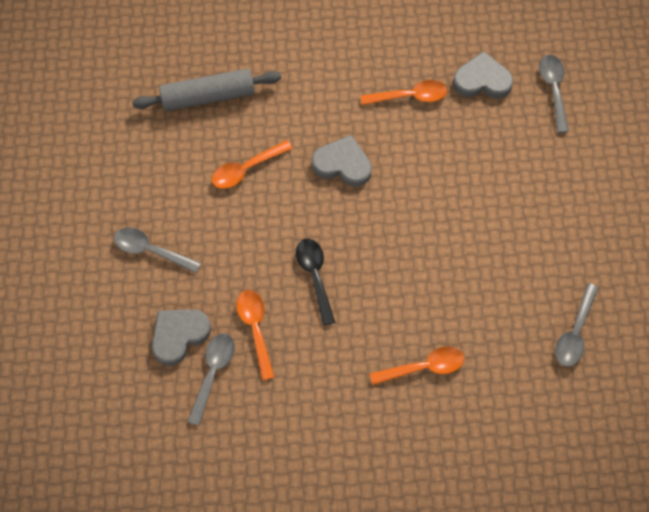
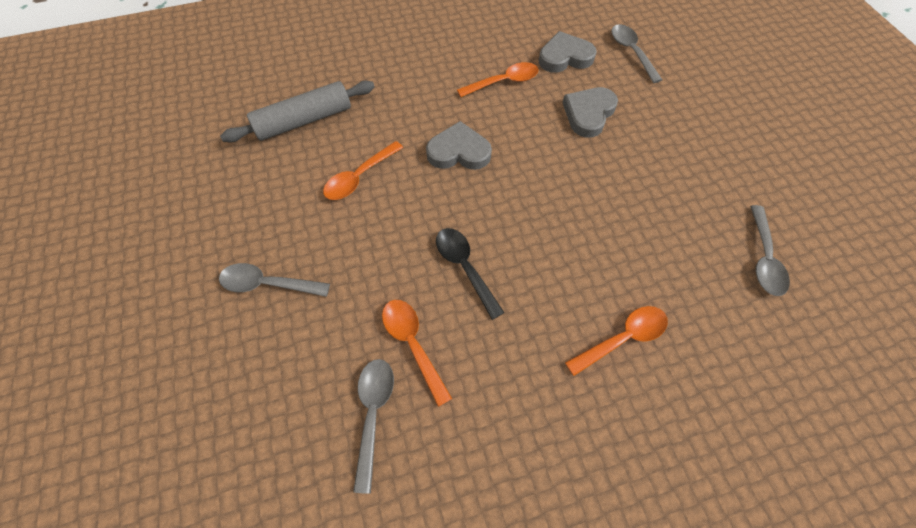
camera: 15 degrees left, 5 degrees down
(179, 335) = (320, 376): grey heart -> grey heart (588, 114)

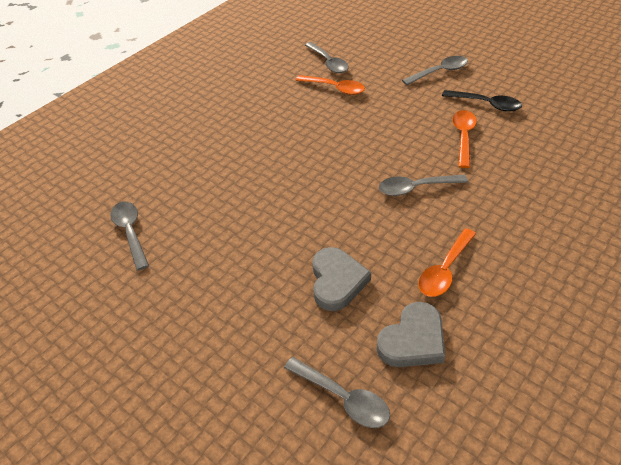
camera: 150 degrees right, 15 degrees down
(304, 120) = (555, 148): grey rolling pin -> none
(459, 152) = (416, 188): grey heart -> grey spoon
(465, 267) = (339, 128): black spoon -> black spoon (486, 104)
(622, 338) = (217, 142): orange spoon -> none

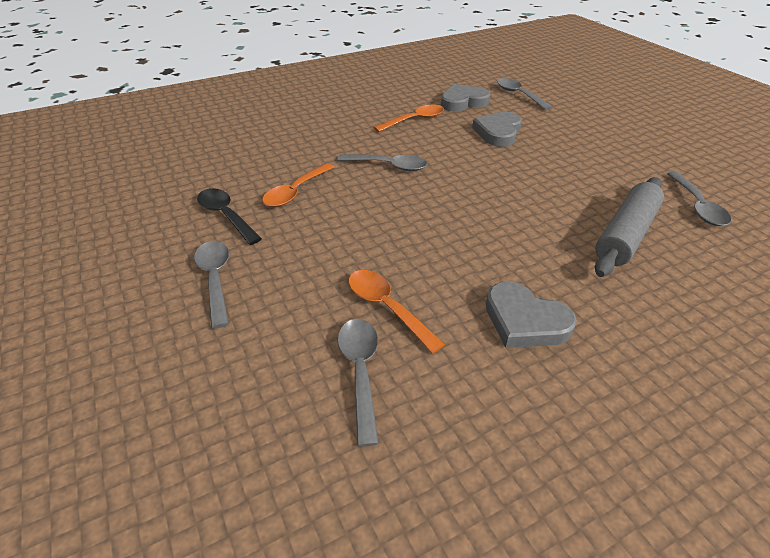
camera: 160 degrees left, 5 degrees down
(196, 181) = (625, 235): none -> grey rolling pin
(258, 104) = (524, 321): none -> grey heart
(440, 72) = (215, 279): grey spoon -> grey spoon turned 75 degrees clockwise

